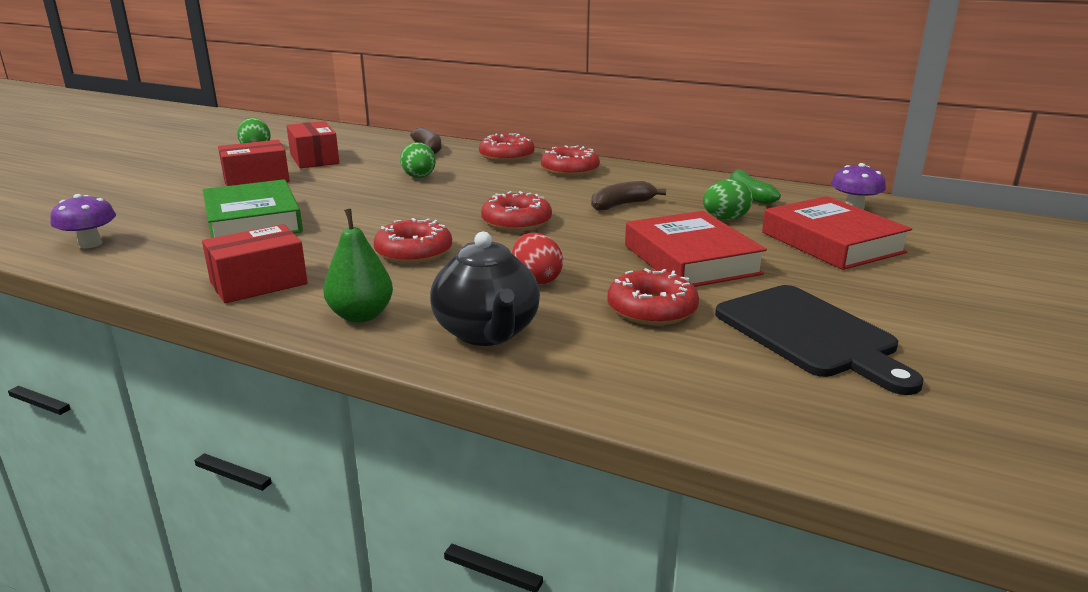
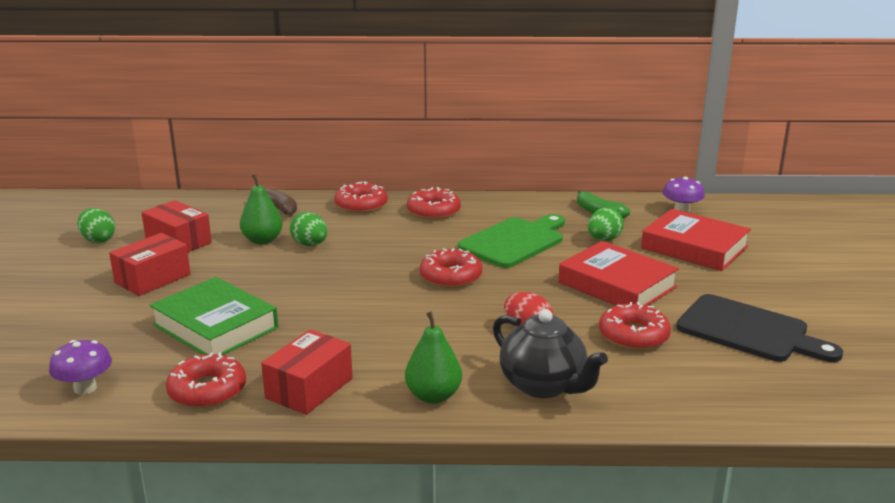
camera: 25 degrees left, 0 degrees up
(383, 168) = (262, 240): none -> green pear
(414, 252) = (402, 326): red donut -> red donut (207, 390)
(622, 205) = (514, 241): brown banana -> green cutting board

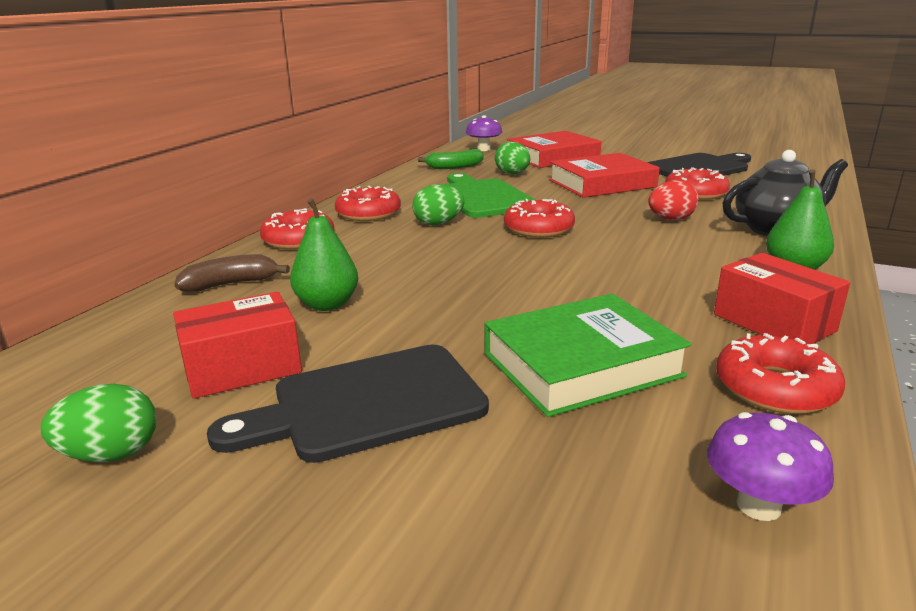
camera: 65 degrees left, 0 degrees up
(152, 279) = (367, 404): red box -> black cutting board
(310, 245) = (379, 279): green egg -> green egg (438, 223)

